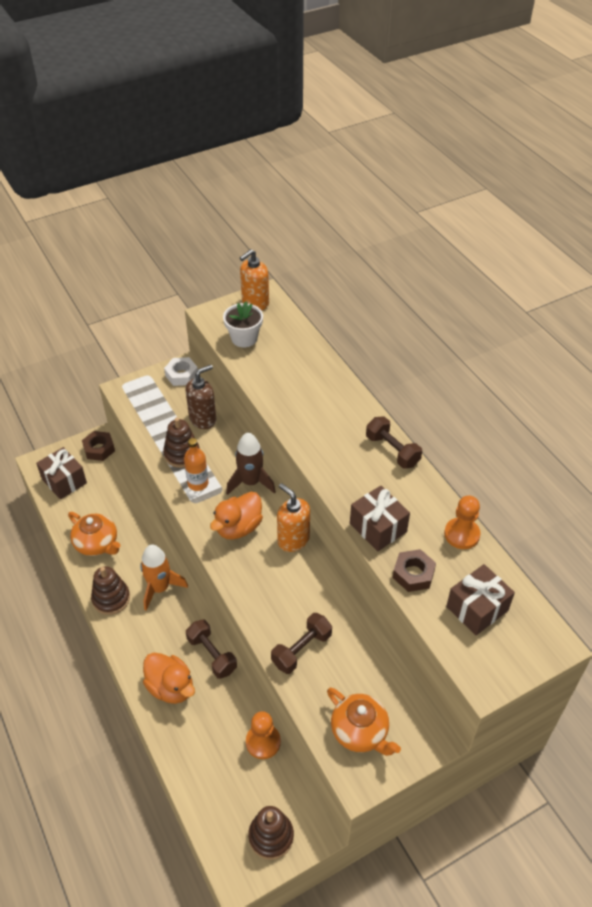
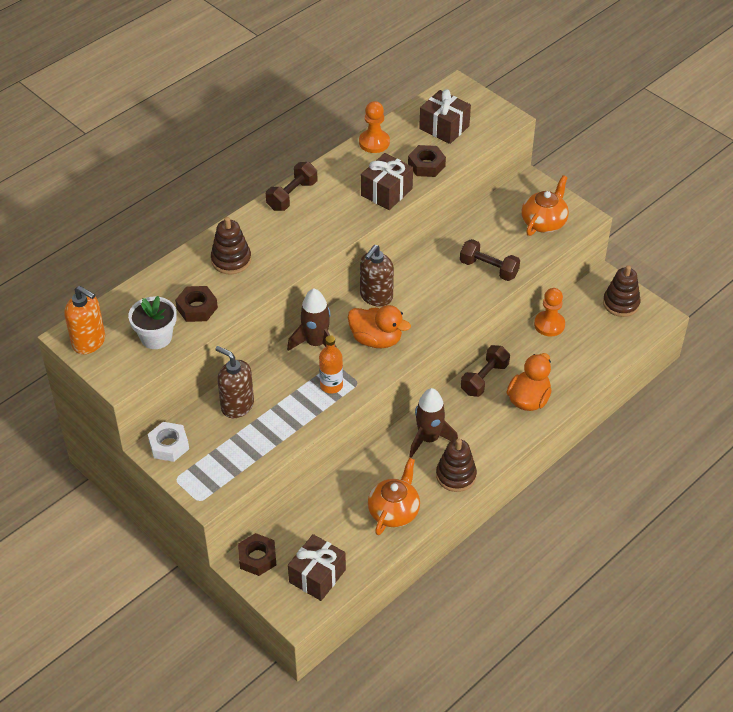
camera: 105 degrees left, 0 degrees up
(160, 588) = (429, 439): orange rocket -> brown rocket
(182, 454) = (294, 410): brown stacking toy -> brown stacking toy (231, 260)
(267, 365) = (197, 308): none -> brown nut
(293, 539) = (376, 297): orange soap dispenser -> brown soap dispenser

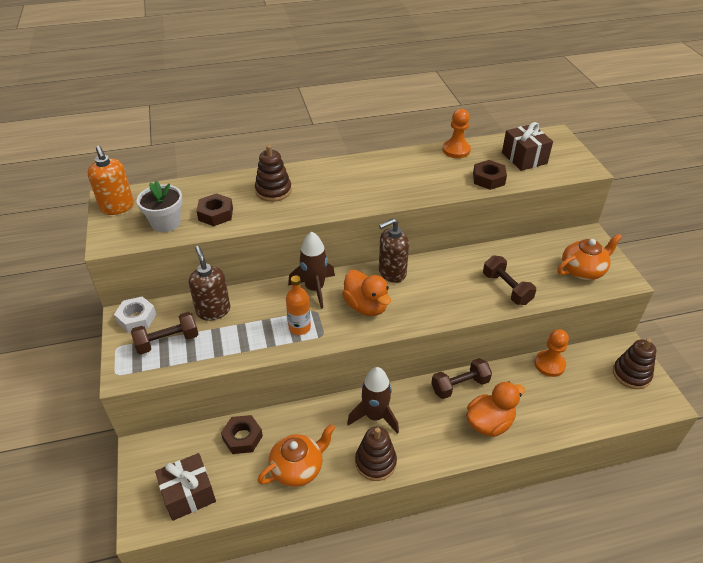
camera: 30 degrees right, 5 degrees down
(257, 558) = (157, 450): brown nut -> brown nut (242, 437)
(292, 196) = (360, 164): brown dumbbell -> brown dumbbell (167, 341)
(386, 192) = (439, 187): brown gift -> none

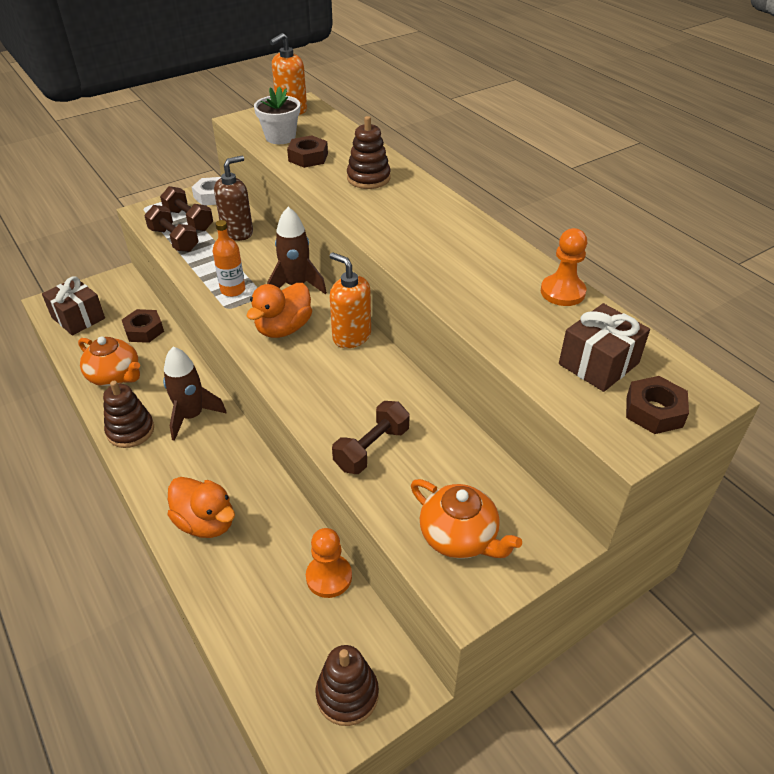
camera: 70 degrees right, 0 degrees up
(392, 273) = (351, 336): brown soap dispenser -> orange soap dispenser
(460, 385) = (258, 482): brown dumbbell -> brown dumbbell (174, 240)
(488, 179) = (510, 333): brown nut -> brown nut (654, 411)

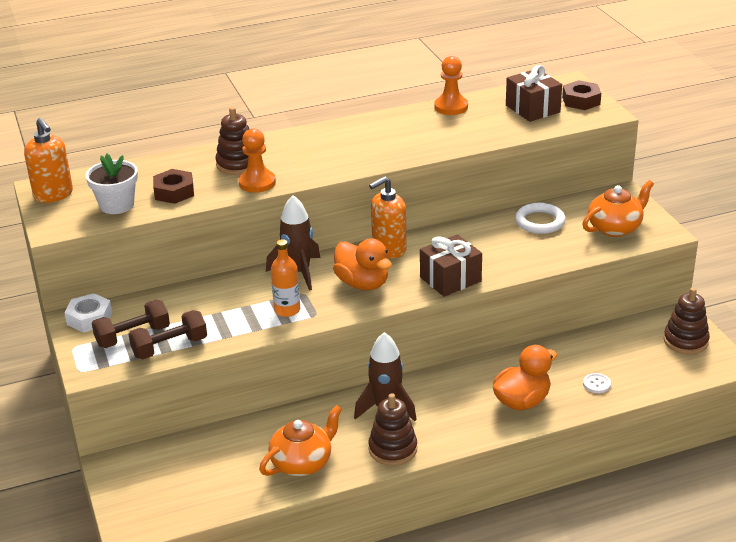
camera: 75 degrees left, 10 degrees down
(78, 318) = (178, 498): brown gift -> brown gift (450, 279)
(144, 330) = (231, 442): brown nut -> none
(237, 232) = (180, 303): brown soap dispenser -> none
(242, 592) = (596, 384): none -> white button
(329, 577) = (589, 340): orange pawn -> orange pawn (257, 183)
(371, 448) = (526, 253): brown dumbbell -> none
(448, 454) = (540, 222): none -> white ring

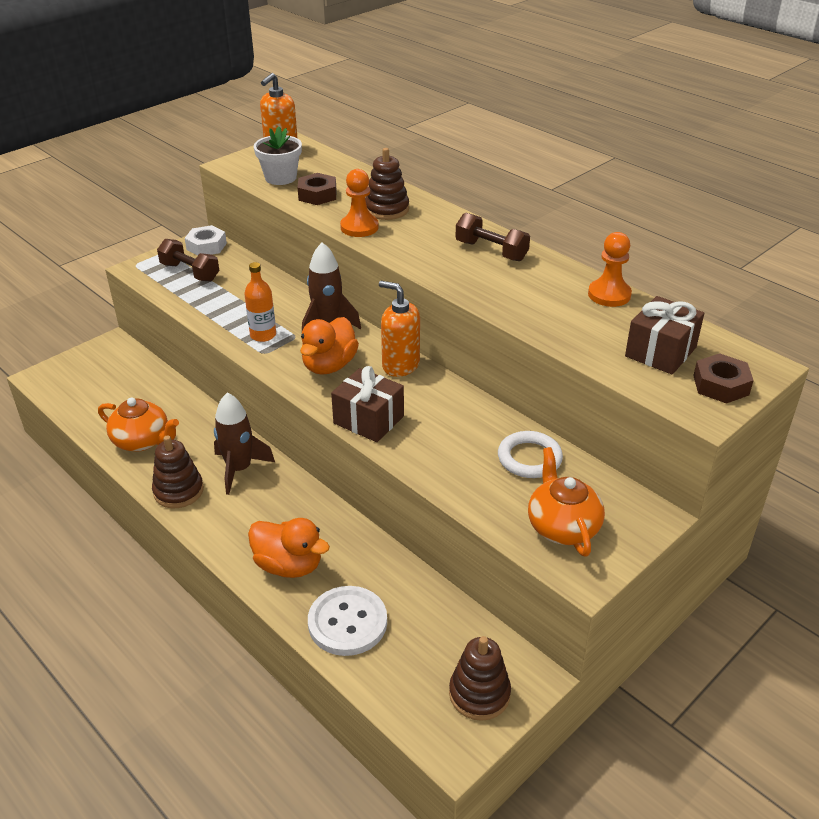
camera: 65 degrees right, 5 degrees up
(170, 347) = (181, 293): brown dumbbell -> brown dumbbell (491, 251)
(596, 384) = (347, 622): white button -> white button, size x2.31
(615, 228) = (562, 526): orange teapot -> orange teapot turned 135 degrees counterclockwise

